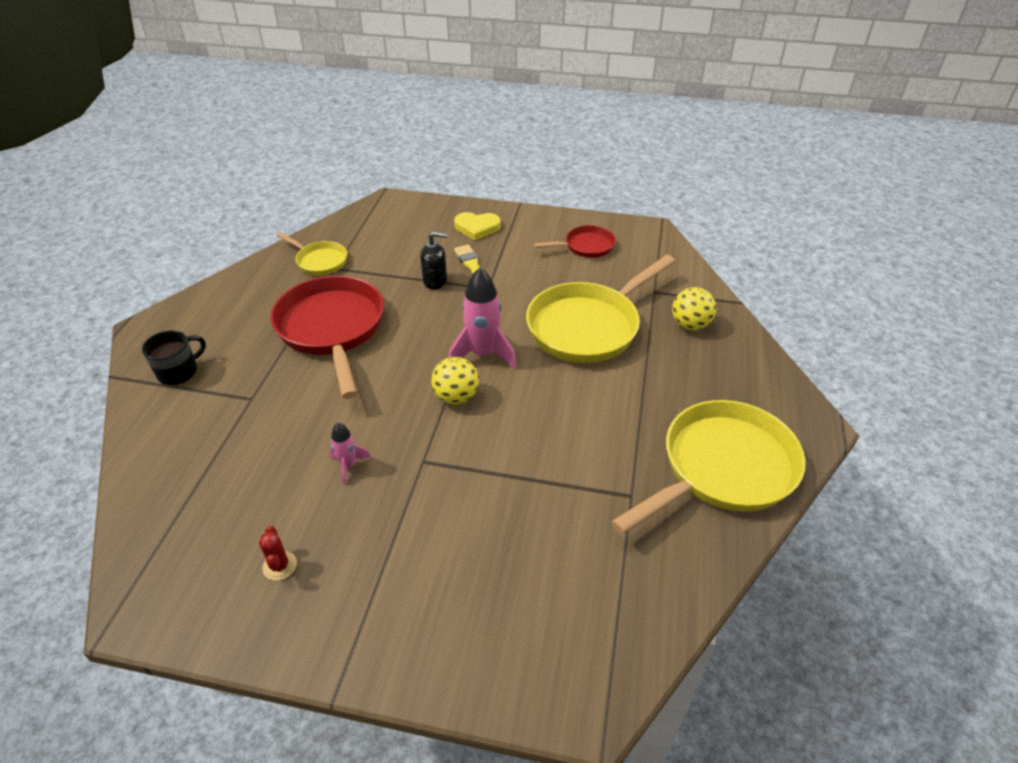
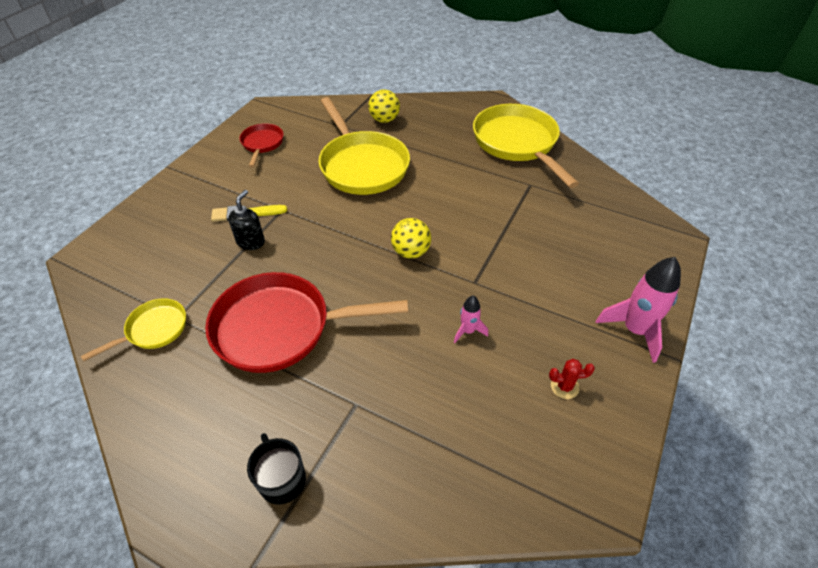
camera: 75 degrees left, 5 degrees up
(477, 227) = (185, 200): yellow heart -> none
(483, 354) = (367, 228): pink rocket -> pink rocket (634, 330)

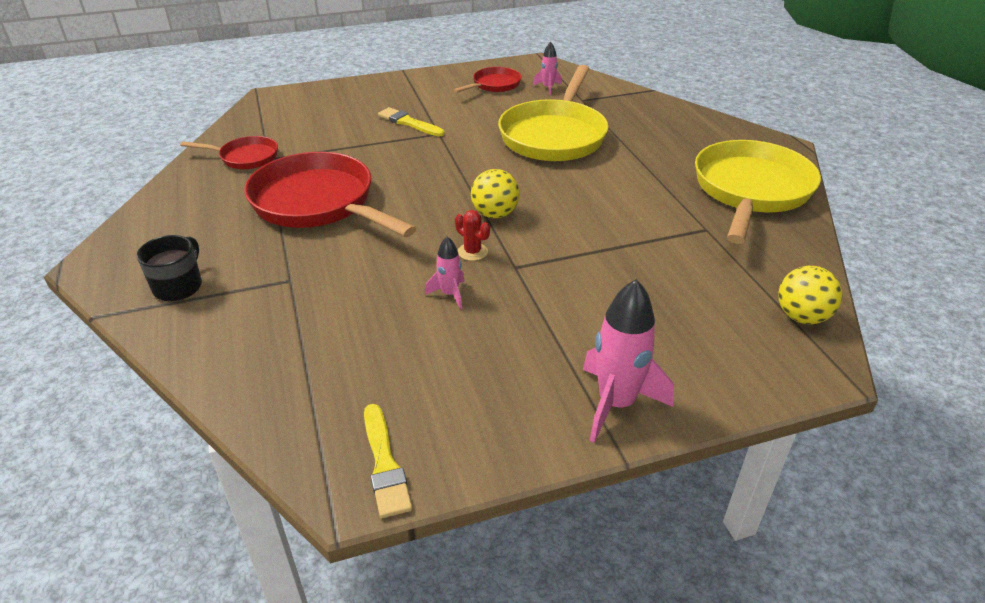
camera: 45 degrees right, 10 degrees down
(153, 330) = (245, 157): yellow pan -> red pan
(251, 242) = (384, 142): black soap dispenser -> none
(304, 127) = (548, 88): none -> pink rocket
(384, 120) = (632, 113): yellow ball -> yellow ball (801, 317)
(564, 386) = (466, 390): red cactus -> red cactus (472, 252)
(595, 472) = (385, 464): none -> yellow brush

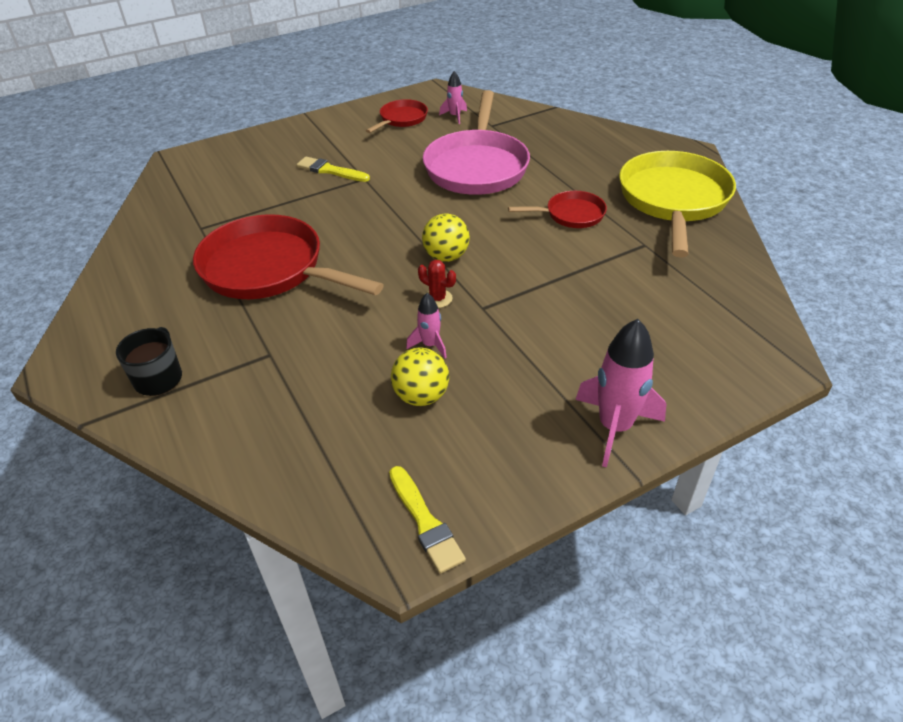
camera: 10 degrees left, 5 degrees up
(245, 157) = (176, 230): red pan -> red pan (571, 215)
(554, 135) = (476, 166): yellow pan -> pink pan
(801, 317) = (750, 318): yellow ball -> yellow ball (421, 396)

